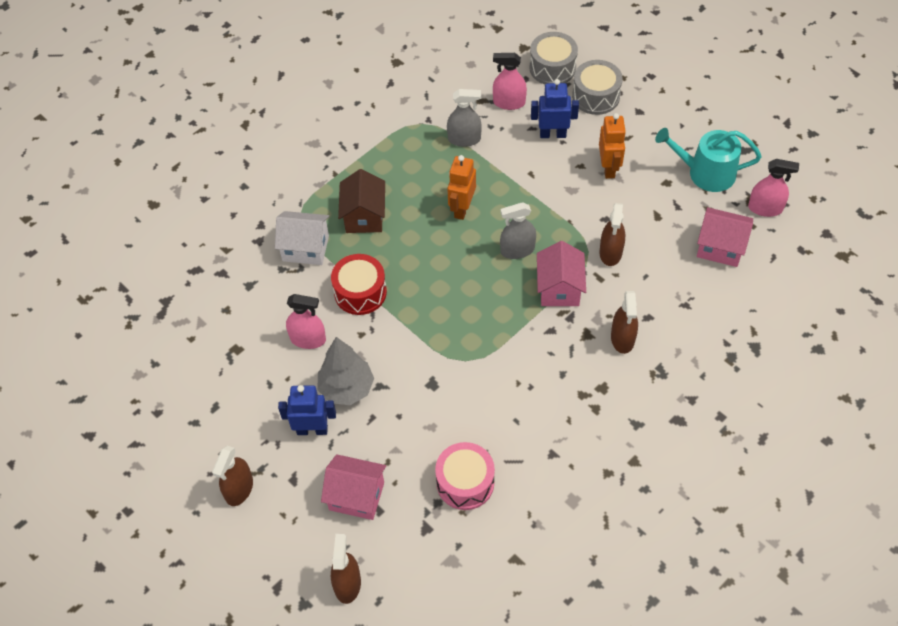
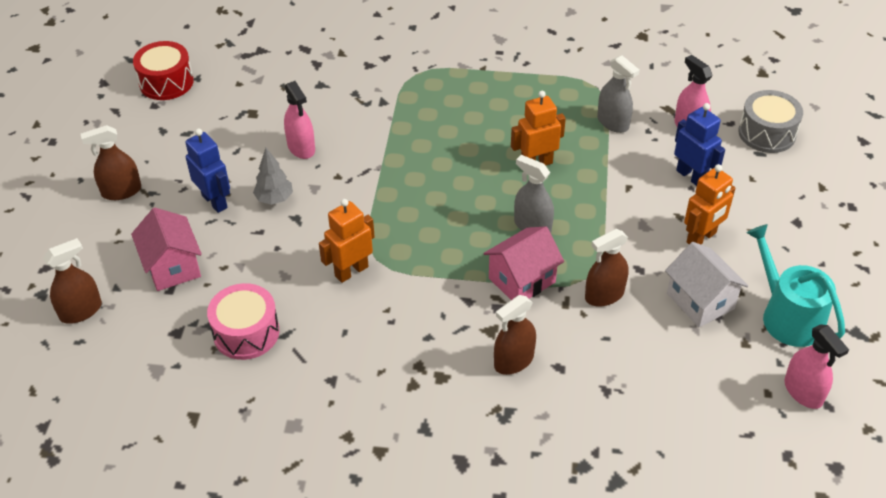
camera: 50 degrees right, 10 degrees down
(305, 248) = (389, 94): white house -> white house (700, 301)
(347, 388) = (274, 199): grey tree -> grey tree, size x0.65
(360, 292) = (379, 151): red drum -> red drum (166, 82)
(364, 216) = (459, 109): brown house -> none
(463, 382) = (351, 271): none -> orange robot
(596, 96) = (773, 181): grey drum -> none
(720, 247) = (708, 380): pink house -> none

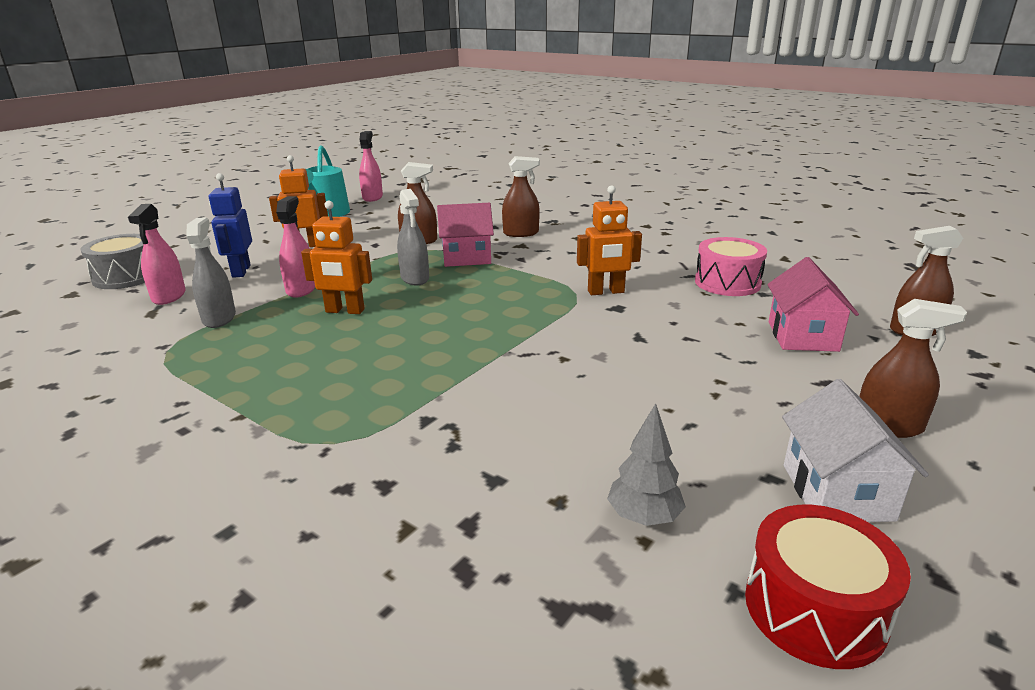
camera: 150 degrees left, 20 degrees down
(215, 201) = (738, 377): blue robot -> none
(274, 199) = (656, 359): grey tree -> grey tree (644, 517)
(301, 148) = (589, 399): pink spray bottle -> pink spray bottle (301, 289)
(700, 301) = (363, 227): white house -> white house (837, 492)

